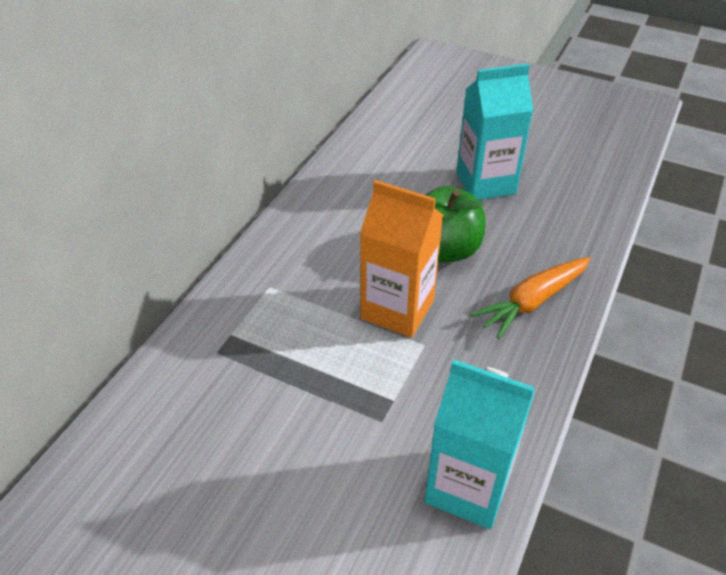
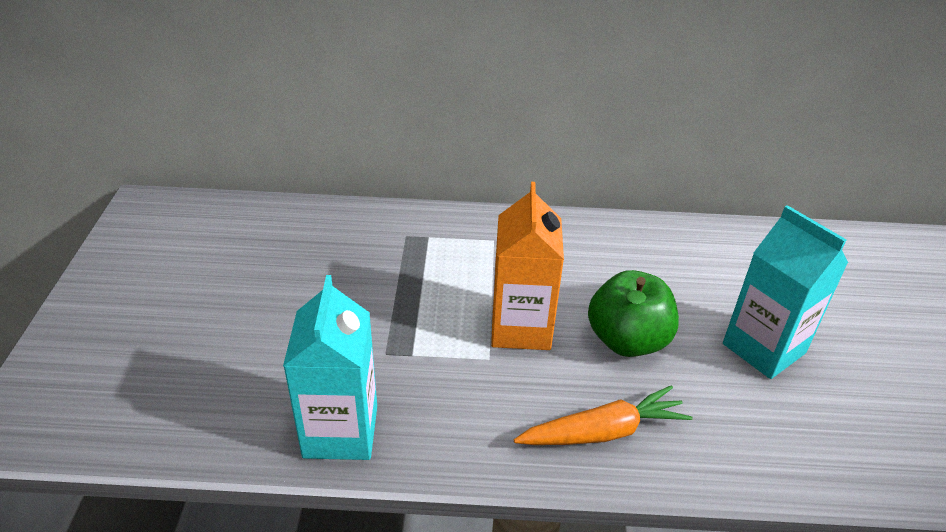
camera: 65 degrees right, 5 degrees down
(532, 302) = (603, 431): orange carrot -> orange carrot turned 135 degrees clockwise

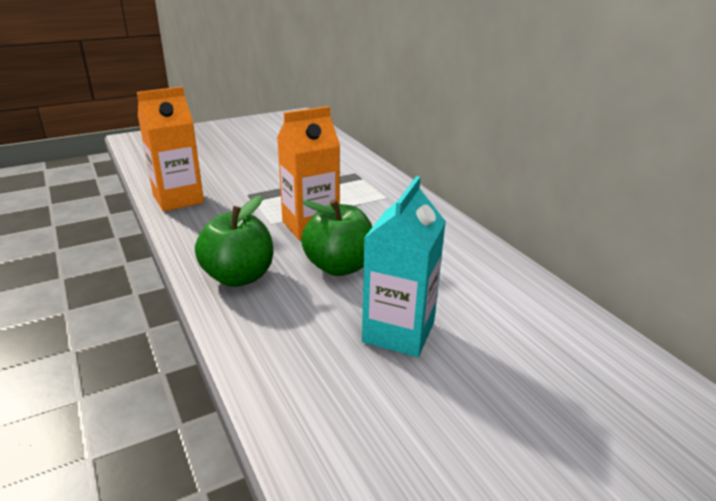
camera: 60 degrees right, 10 degrees down
(340, 431) = (178, 199): turquoise carton -> orange carton
(603, 431) = (238, 277): orange carrot -> green apple

